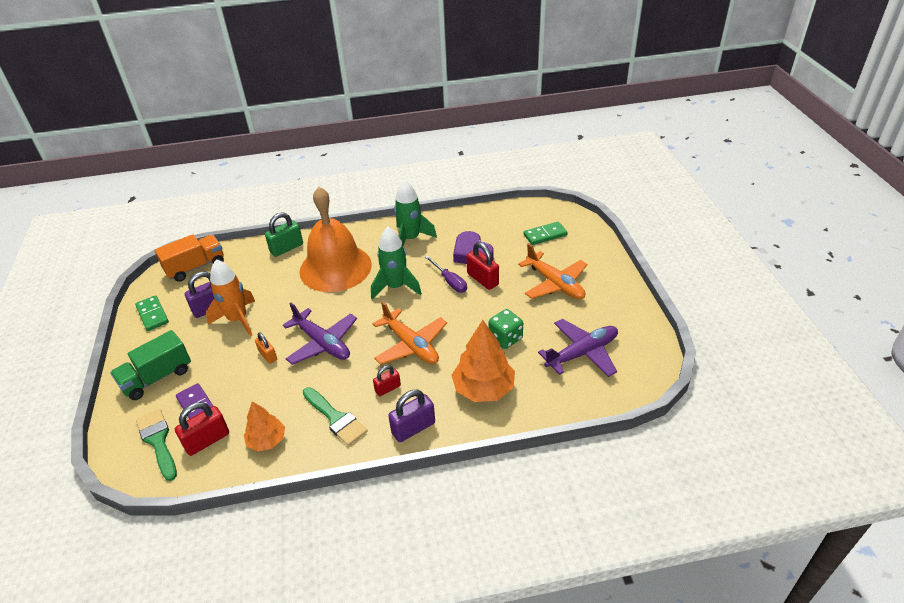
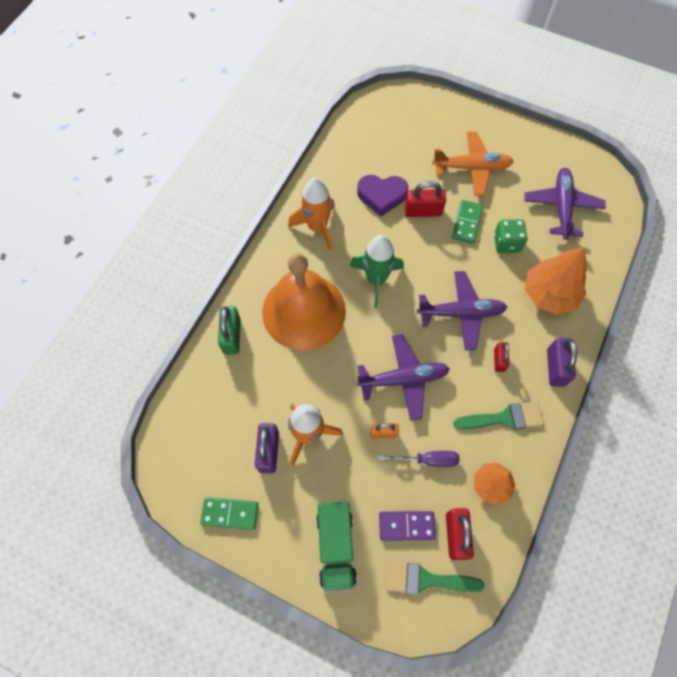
camera: 55 degrees left, 25 degrees up
(195, 267) = (184, 437): orange truck -> none
(410, 239) = (317, 227): green rocket -> orange rocket
(411, 345) = (461, 313): orange plane -> purple plane
(450, 281) = (405, 236): purple screwdriver -> purple screwdriver (427, 460)
(545, 235) = (405, 130): green domino -> green domino (467, 223)

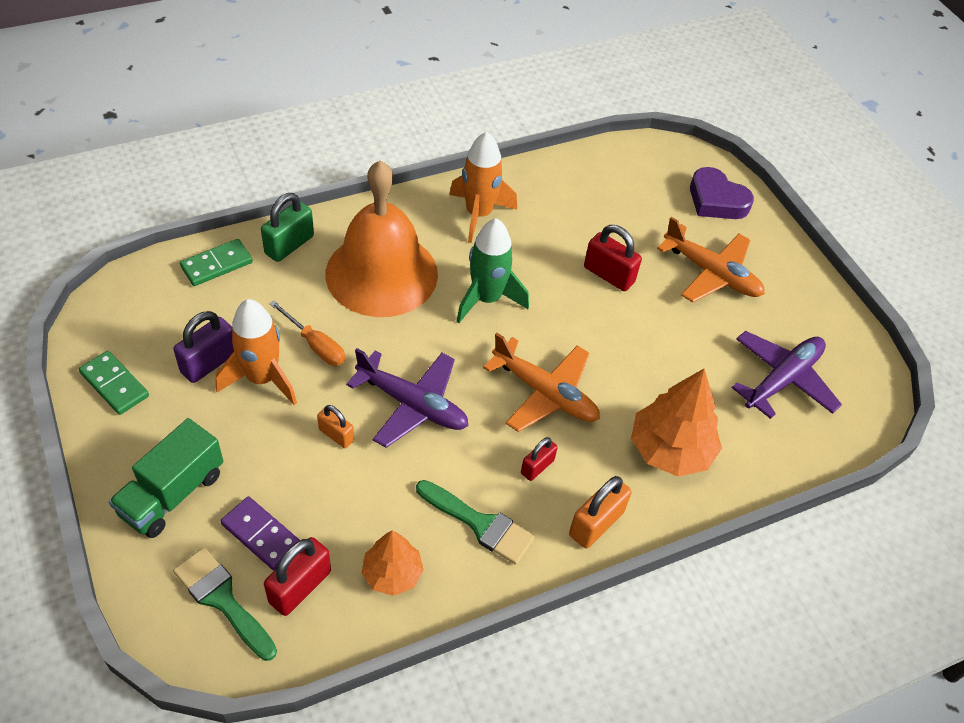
camera: 35 degrees right, 15 degrees down
(315, 388) = (315, 345): none -> orange screwdriver
(381, 196) = (578, 232): purple heart -> purple heart (716, 200)
(427, 460) = (352, 495): purple screwdriver -> none
(461, 313) = (545, 393): purple plane -> orange plane
(467, 223) = (647, 318): green domino -> green domino (216, 264)
(506, 243) = (673, 367): green dice -> none
(555, 367) = (596, 524): purple padlock -> orange padlock

